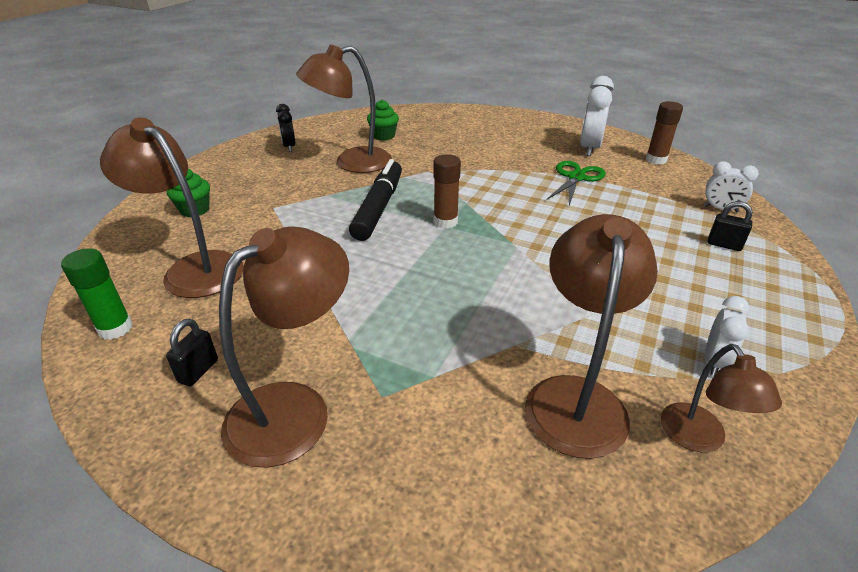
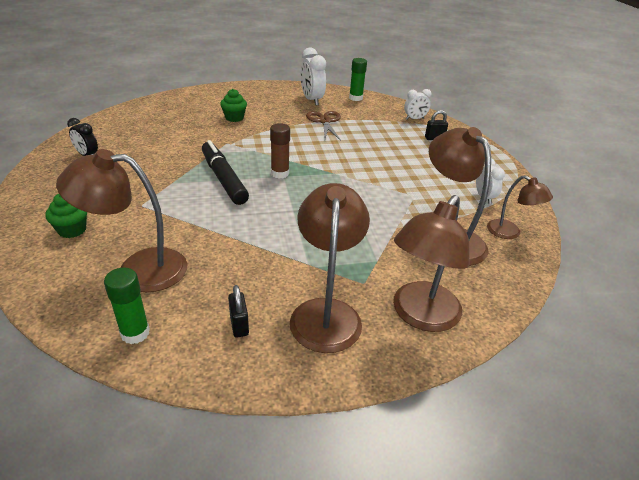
camera: 40 degrees left, 0 degrees up
(351, 162) = (160, 153): brown lamp -> brown lamp (420, 316)
(383, 136) = (159, 126): green cupcake -> green cupcake (234, 118)
(576, 178) = (325, 121): green scissors -> brown scissors
(656, 160) = (355, 98): brown glue stick -> green glue stick

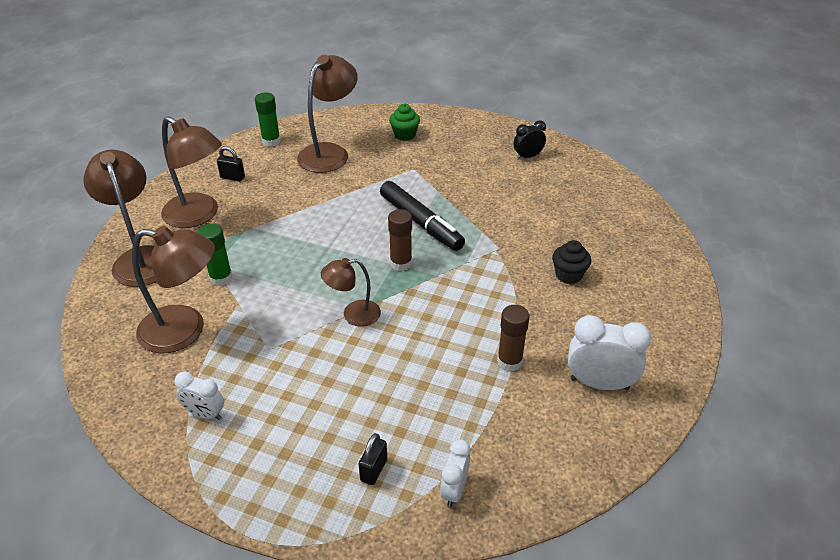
camera: 125 degrees right, 5 degrees up
(224, 179) = (421, 223): black marker -> black marker turned 45 degrees clockwise
(234, 118) = (568, 275): green cupcake -> black cupcake
(325, 121) = (509, 361): brown scissors -> brown glue stick
(355, 98) = (583, 451): green glue stick -> green glue stick (221, 278)
(510, 233) = (139, 387): brown lamp -> brown lamp (353, 314)

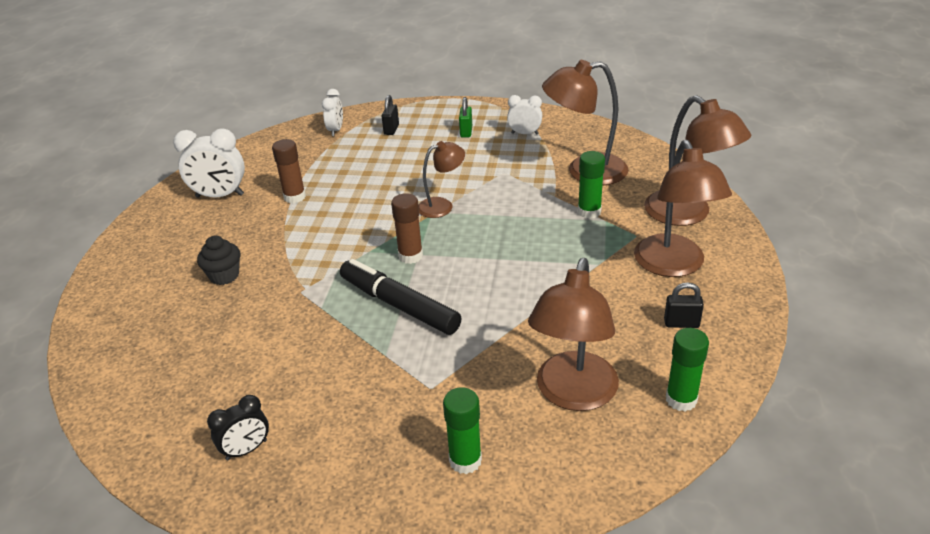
camera: 170 degrees right, 5 degrees down
(199, 216) = (673, 266): brown lamp -> brown lamp turned 120 degrees counterclockwise
(276, 437) = (466, 132): none -> green padlock
(404, 135) = (465, 460): green cupcake -> green glue stick

